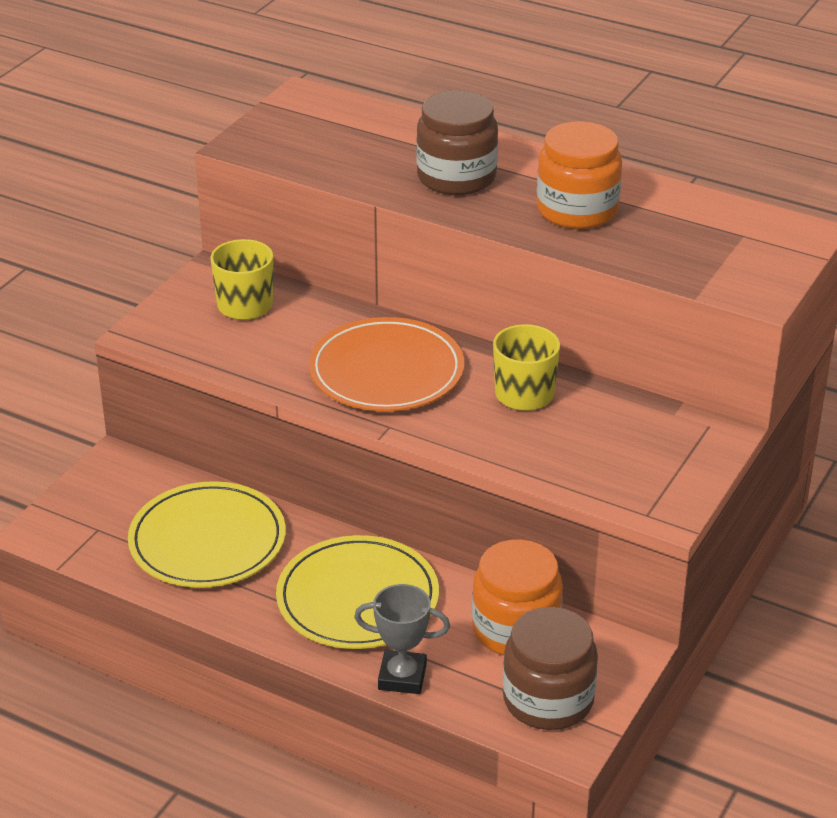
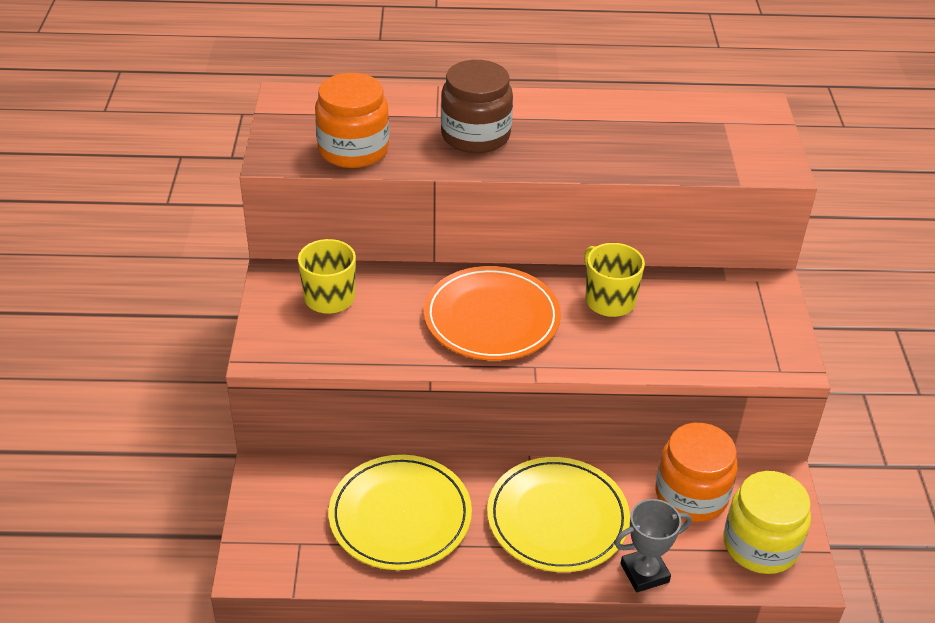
camera: 30 degrees left, 5 degrees up
(548, 700) = (760, 545): brown jar -> yellow jar
(577, 210) = (590, 137): orange jar -> orange jar (353, 150)

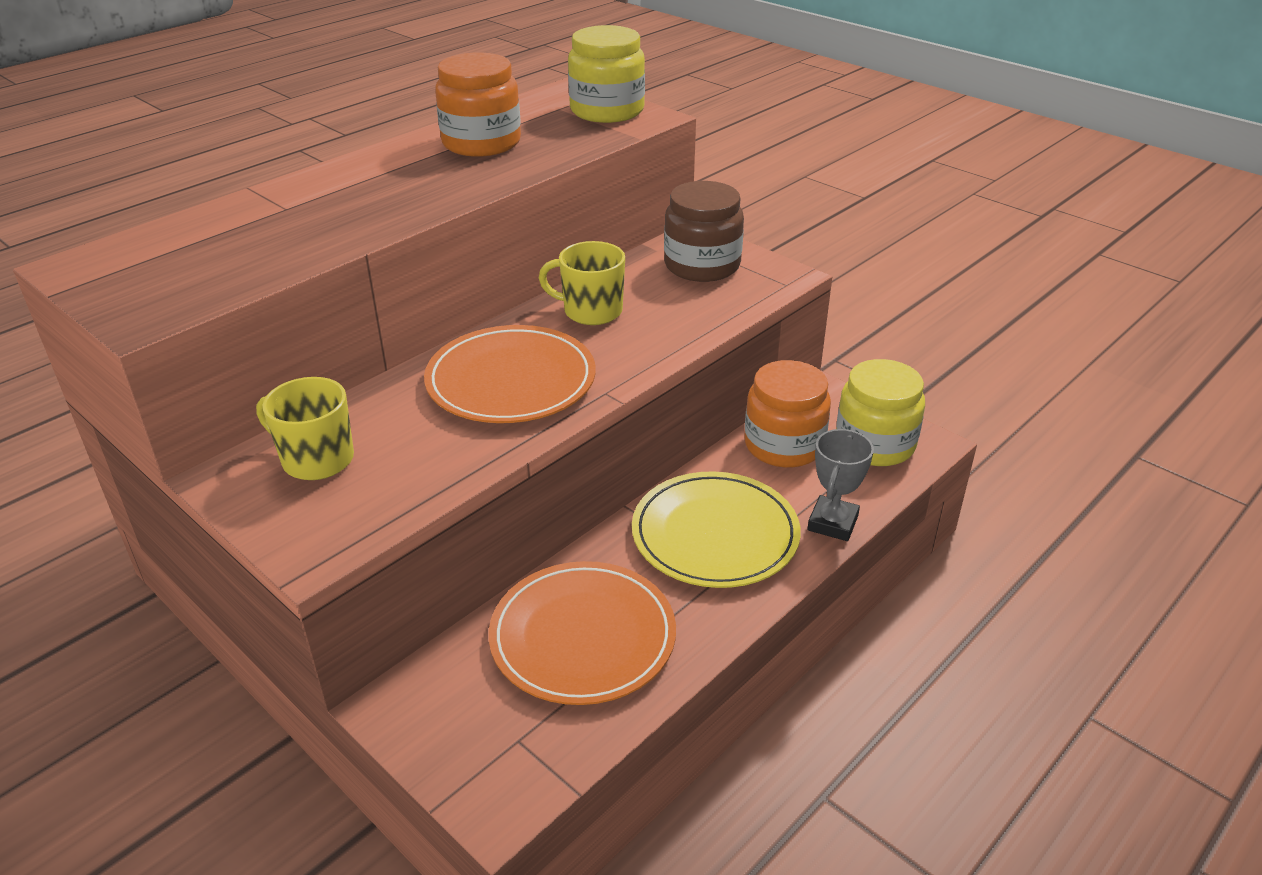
camera: 45 degrees left, 5 degrees down
(353, 150) = (233, 271): orange jar -> orange jar (481, 143)
(400, 516) = (583, 637): yellow plate -> orange plate
(475, 135) = (352, 204): brown jar -> brown jar (702, 265)
(755, 144) = (607, 111): none -> yellow jar

